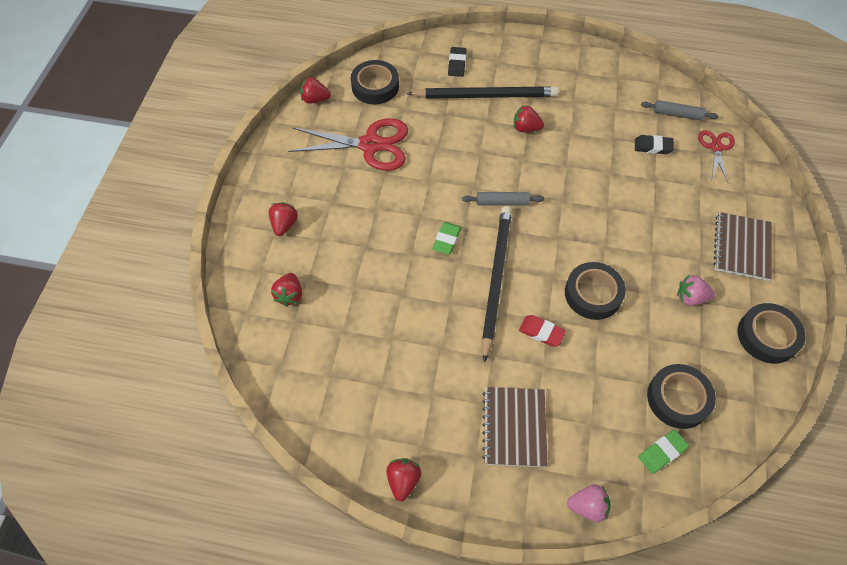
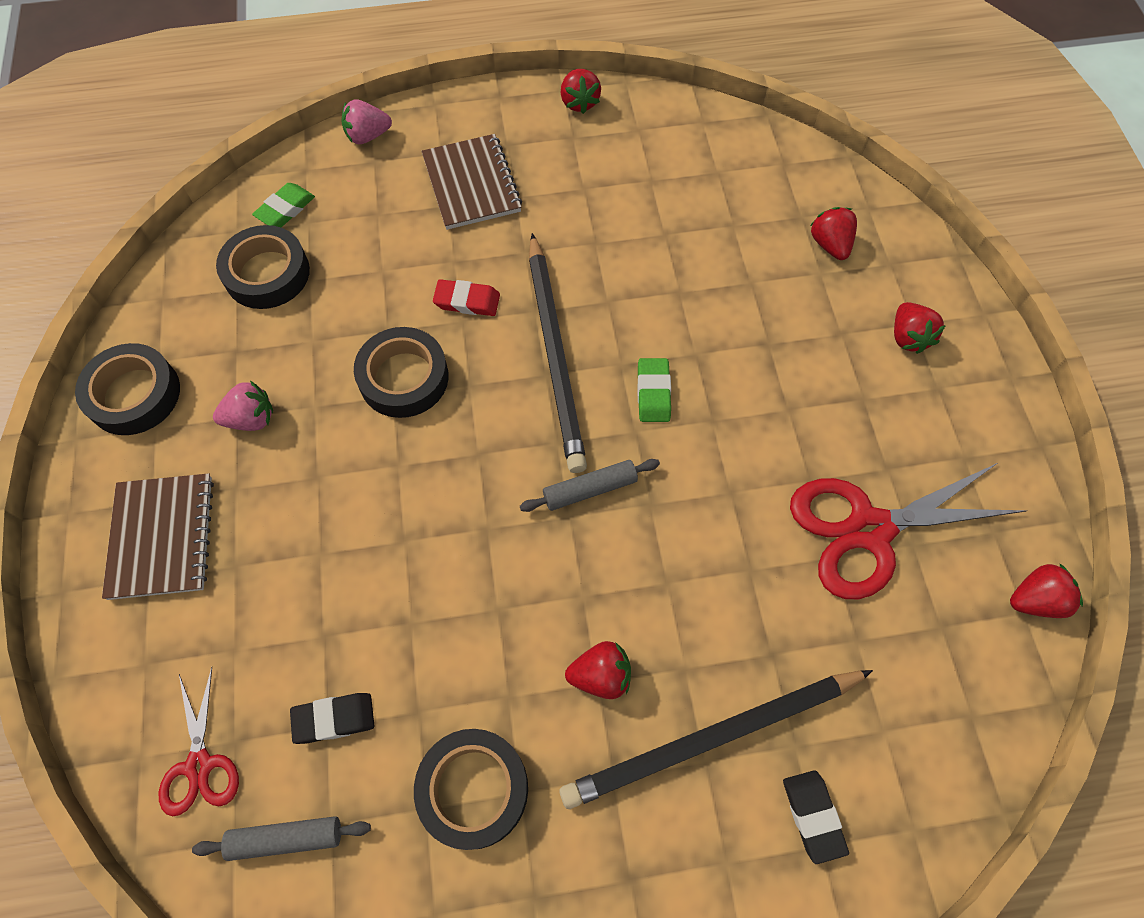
camera: 160 degrees right, 5 degrees up
(375, 86) = (945, 678): black tape -> black tape (473, 789)

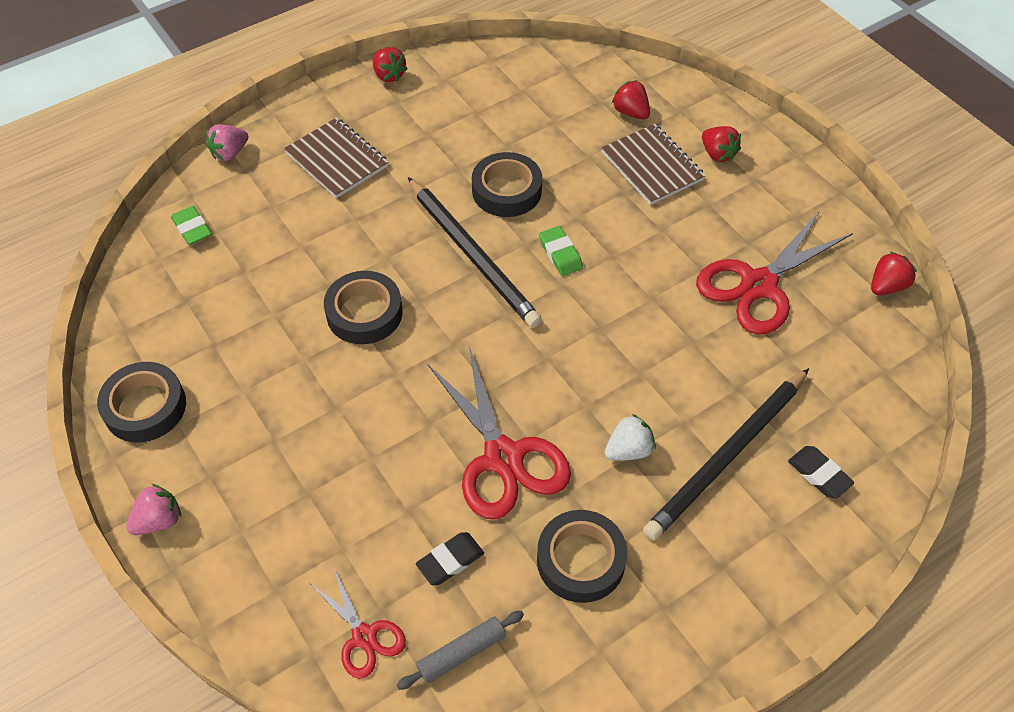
camera: 25 degrees left, 10 degrees down
(162, 537) = (234, 497): brown notebook -> brown notebook (652, 166)
(251, 419) = (257, 387): pink strawberry -> pink strawberry (159, 520)
(267, 273) = (205, 280): black tape -> black tape (506, 190)
(285, 209) = (192, 228): green eraser -> green eraser turned 45 degrees counterclockwise
(456, 619) = (503, 457): none -> red scissors
(467, 301) = (382, 242): red eraser -> none
(590, 489) = (551, 334): grey rolling pin -> none
(600, 675) = (628, 450): red strawberry -> white strawberry

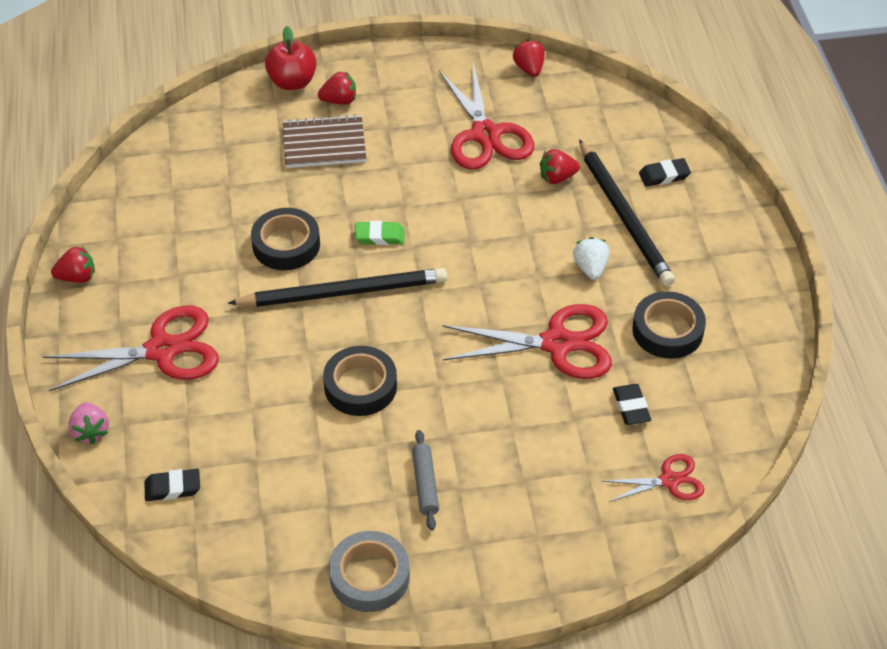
camera: 65 degrees left, 5 degrees down
(145, 407) = (369, 576): black tape -> grey tape
(159, 520) = (497, 593): pink strawberry -> none
(192, 228) = (172, 488): green eraser -> black eraser
(337, 160) = (162, 350): brown notebook -> red scissors
(462, 653) = (709, 425): grey rolling pin -> grey rolling pin (425, 484)
(631, 112) = (254, 132): red strawberry -> red strawberry (557, 177)
(715, 112) = (292, 82): none -> red apple

